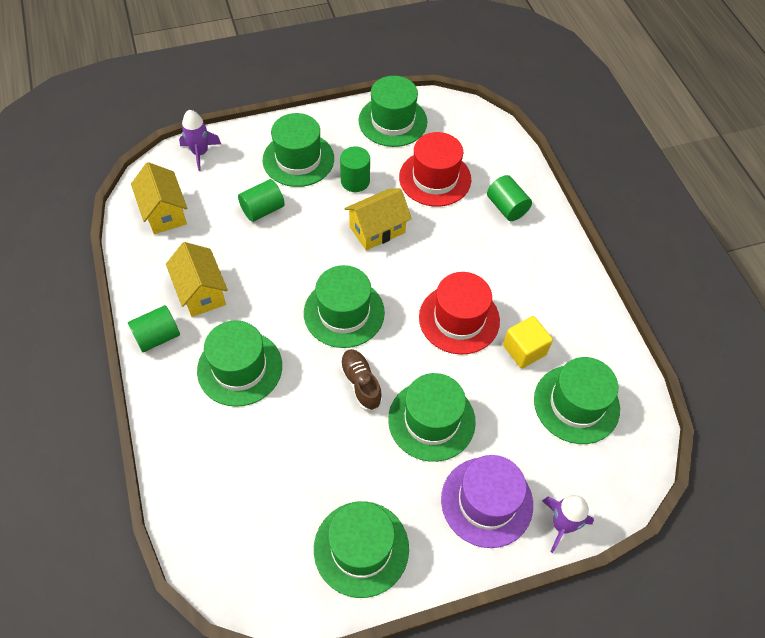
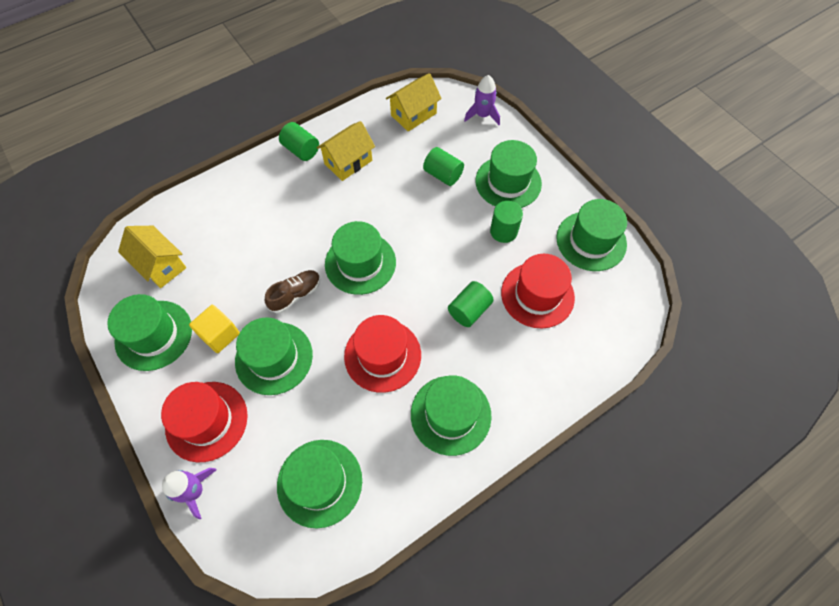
camera: 75 degrees right, 5 degrees up
(240, 368) = (288, 208): green hat -> green hat (450, 414)
(377, 230) = (456, 263): yellow house -> yellow house (161, 265)
(487, 502) = (206, 421): purple hat -> red hat
(506, 207) = (530, 368): green cylinder -> green cylinder (469, 310)
(524, 350) = (366, 421): yellow cube -> yellow cube (219, 335)

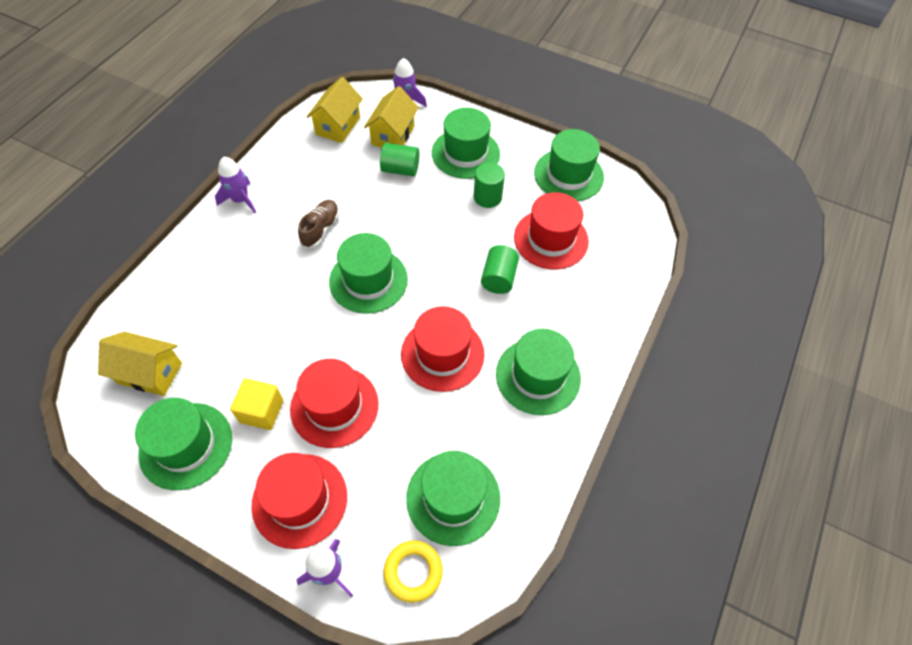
camera: 30 degrees left, 5 degrees down
(254, 526) = (413, 572): none -> yellow ring
(274, 358) = (334, 406): green hat -> red hat
(296, 294) = (320, 337): brown shoe -> brown shoe (320, 229)
(301, 150) = (240, 200): green cylinder -> purple rocket
(348, 162) = (298, 193): yellow house -> yellow house (393, 135)

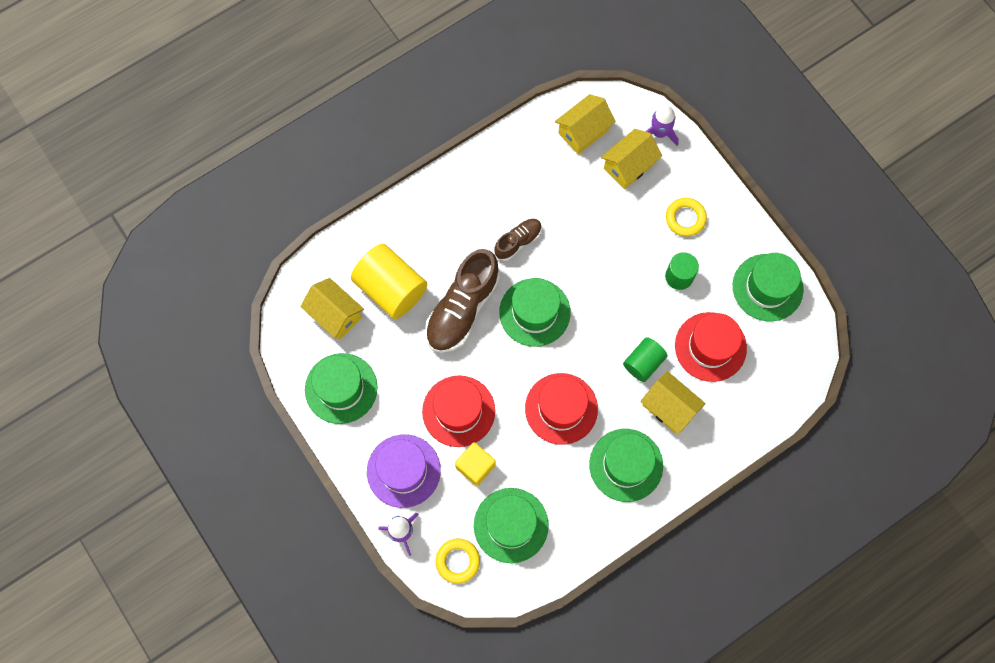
camera: 30 degrees right, 15 degrees up
(205, 322) = (391, 288): none -> yellow cylinder
(240, 200) = (463, 178): purple rocket -> none
(261, 411) = (404, 388): yellow cube -> yellow cube (475, 466)
(292, 308) = (462, 308): none -> brown shoe
(299, 500) = (403, 471): red hat -> purple hat
(400, 169) = (616, 209): green cylinder -> none
(465, 153) = (685, 218): green hat -> yellow ring
(546, 305) = (669, 407): none -> yellow house

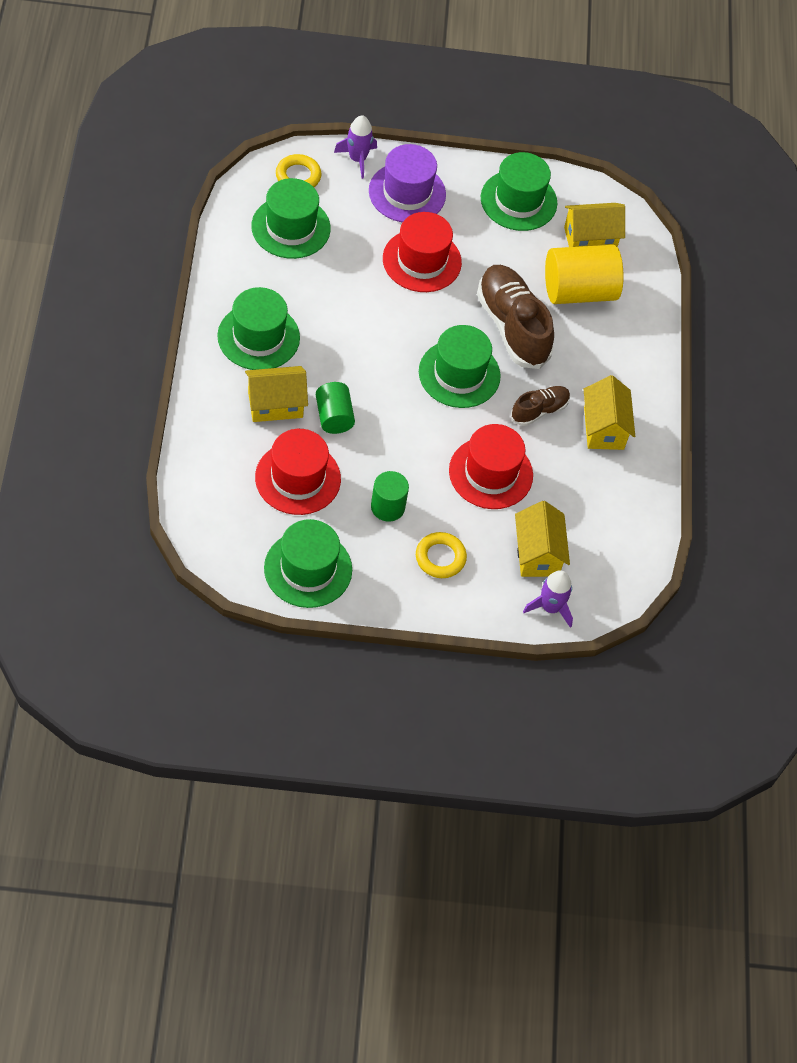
camera: 120 degrees right, 15 degrees down
(475, 466) = (363, 239): yellow cube -> none
(518, 241) = (539, 410): brown shoe -> brown shoe turned 120 degrees counterclockwise
(561, 408) = (353, 329): red hat -> red hat (490, 473)
(583, 131) = (608, 544): yellow house -> yellow house (604, 428)

